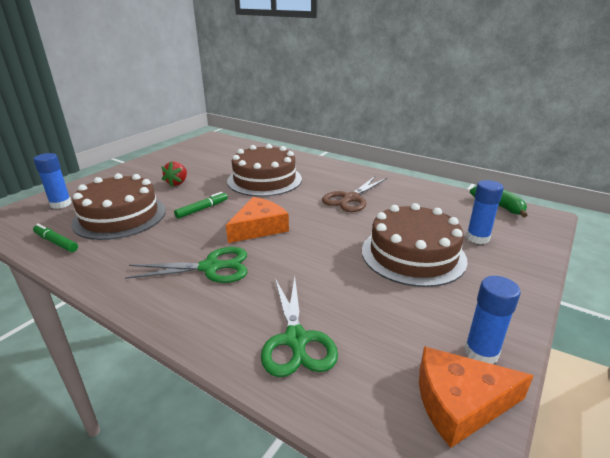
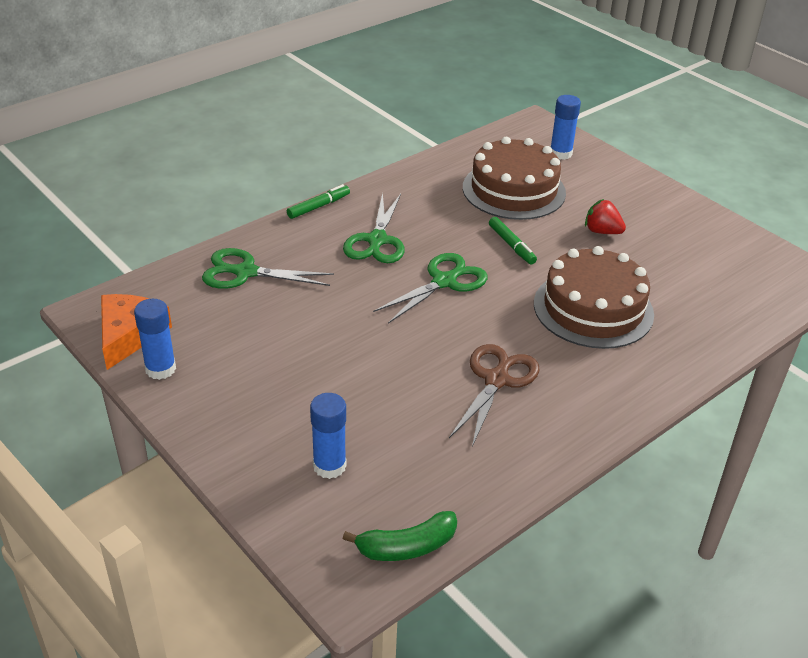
camera: 105 degrees right, 10 degrees up
(56, 242) = (469, 157): green marker -> green marker (318, 206)
(259, 227) = (445, 281): orange cheese -> green scissors
(350, 199) = (497, 379): brown scissors -> brown scissors turned 60 degrees clockwise
(413, 254) = (324, 387): brown cake -> none

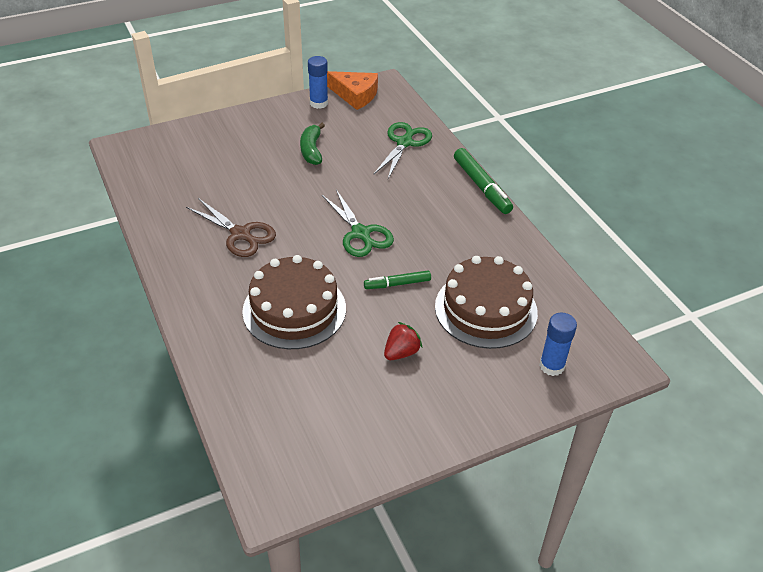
camera: 105 degrees right, 5 degrees up
(318, 206) = (481, 186): green marker -> green marker, size x1.62
(329, 466) = (206, 152): blue glue stick -> none
(377, 241) = (425, 209): green scissors -> none
(407, 546) = (132, 169): green banana -> green banana (312, 150)

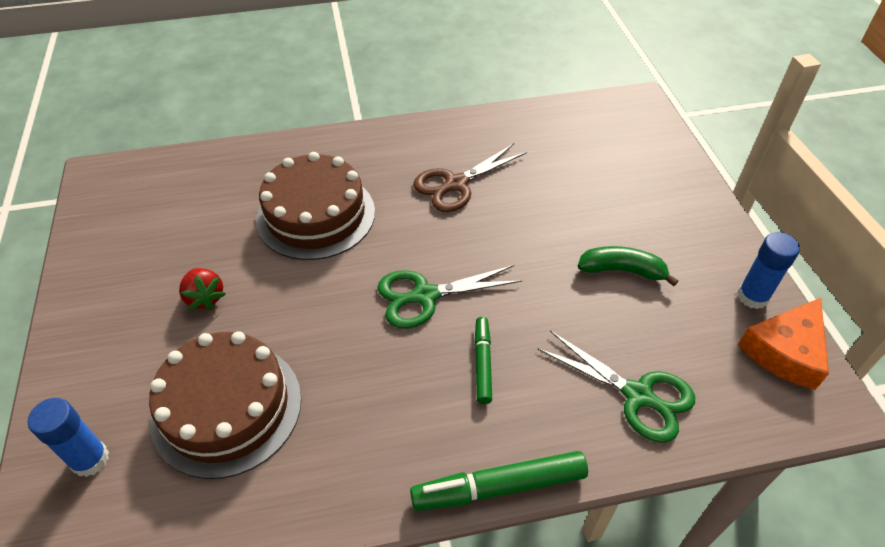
camera: 105 degrees right, 5 degrees up
(397, 284) = (316, 317): green marker -> green marker (482, 363)

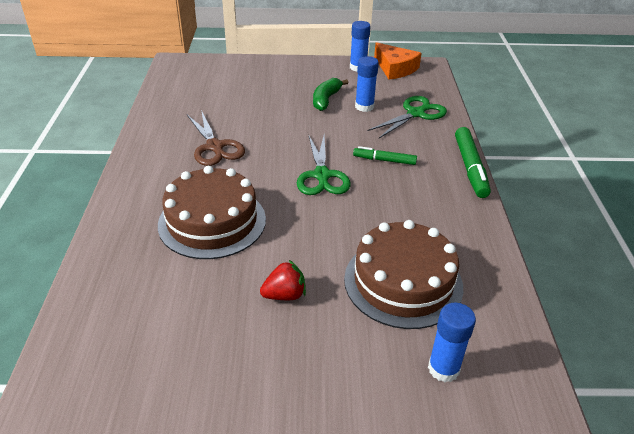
camera: 80 degrees left, 10 degrees down
(625, 321) = (364, 107): none -> blue glue stick

